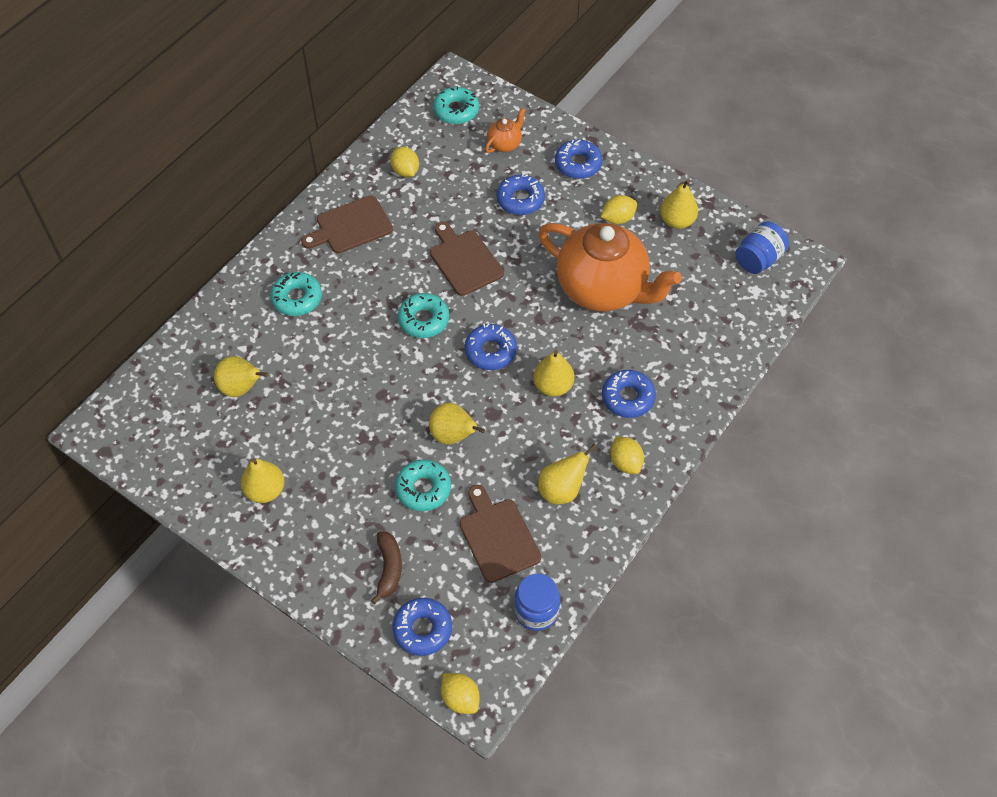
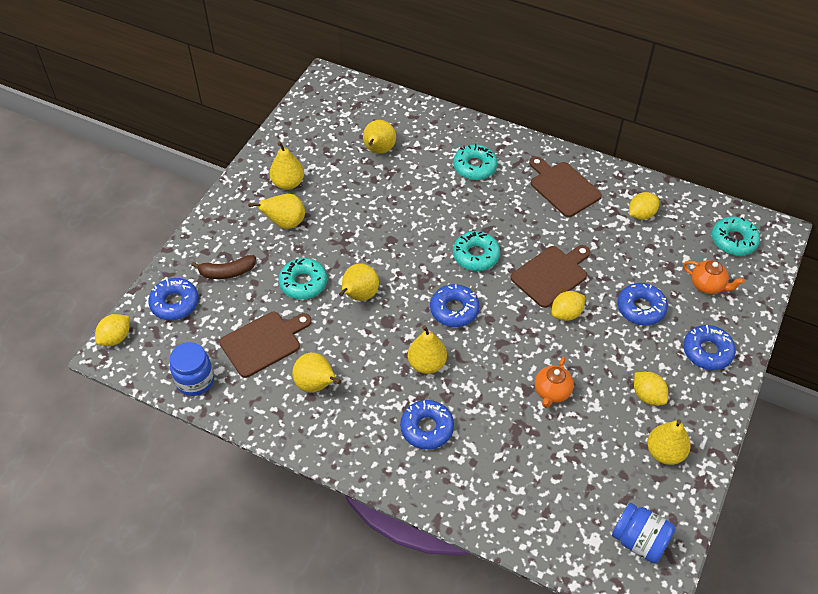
camera: 80 degrees right, 5 degrees down
(329, 499) = (285, 223): none -> yellow pear
(603, 289) = (552, 392): orange teapot -> orange teapot, size x0.41
(625, 462) = (353, 434): yellow lemon -> yellow lemon (566, 314)

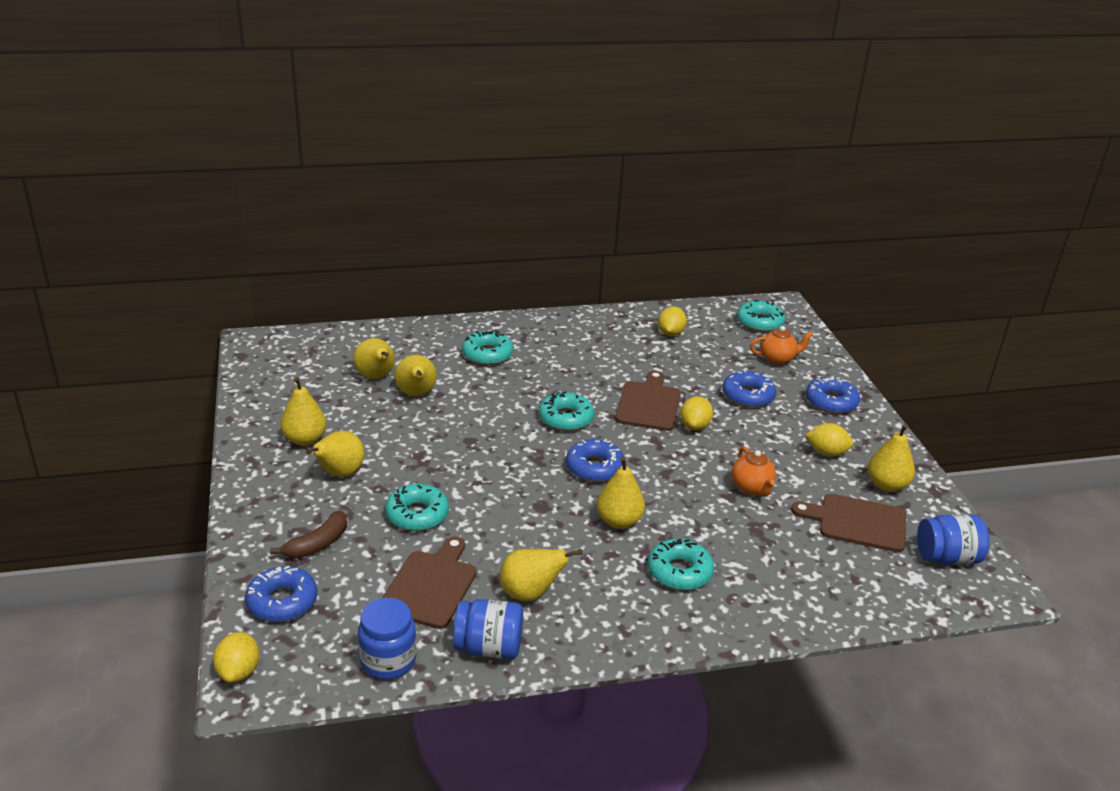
camera: 40 degrees left, 20 degrees down
(256, 408) = (488, 647): none -> blue jar
(359, 295) = (489, 498): yellow pear -> yellow pear (416, 394)
(427, 428) = (679, 572): blue donut -> turquoise donut
(563, 187) = (584, 340): brown cutting board -> brown cutting board (857, 522)

